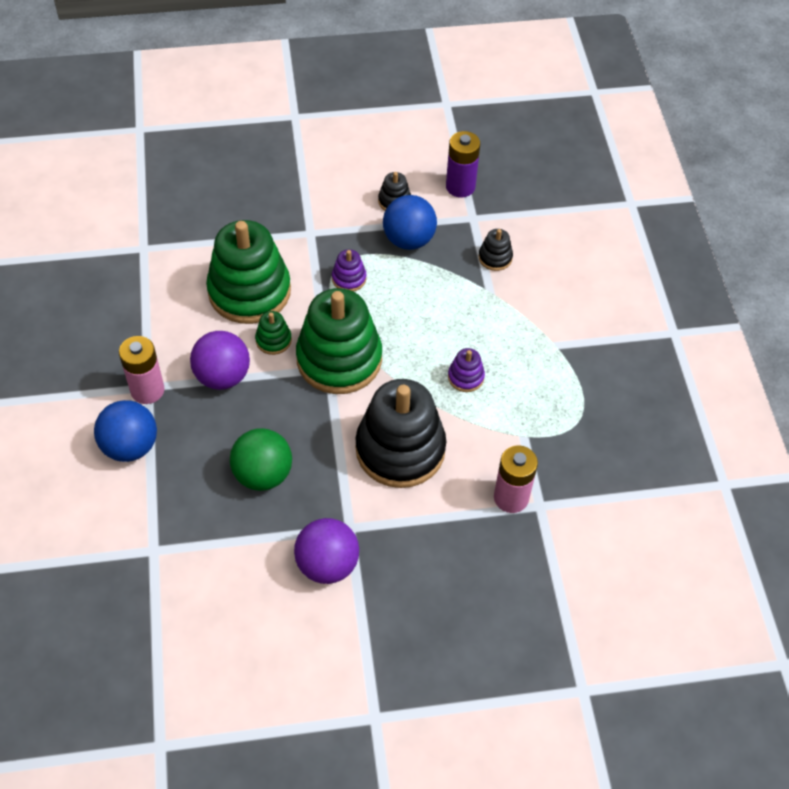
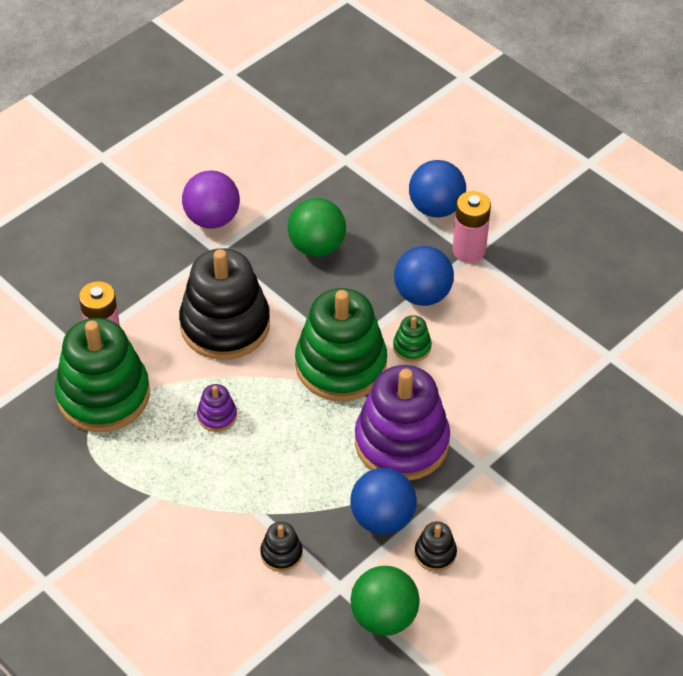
camera: 145 degrees right, 5 degrees down
(223, 376) = (422, 295): purple ball -> blue ball
(249, 291) = (476, 375): green stacking toy -> green stacking toy (103, 395)
(349, 278) = (401, 442): purple stacking toy -> purple stacking toy, size x2.36
(460, 187) = (384, 617): purple battery -> green ball

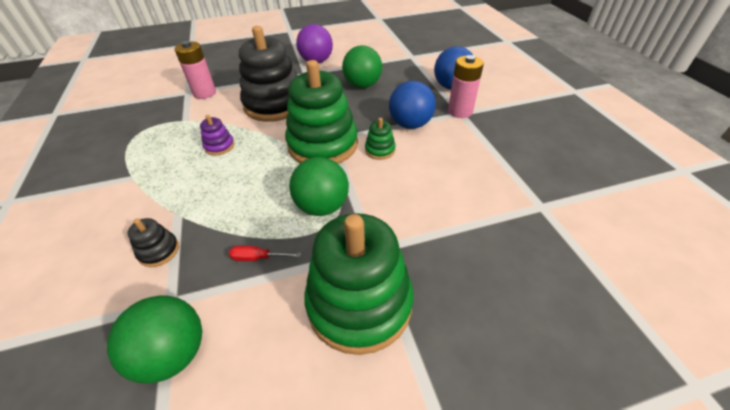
camera: 30 degrees right, 5 degrees down
(103, 395) = (173, 116): green stacking toy -> green stacking toy (359, 303)
(382, 518) = (257, 258): blue ball -> red screwdriver
(401, 442) = (322, 206): purple stacking toy -> green ball
(435, 553) = (273, 311): black stacking toy -> none

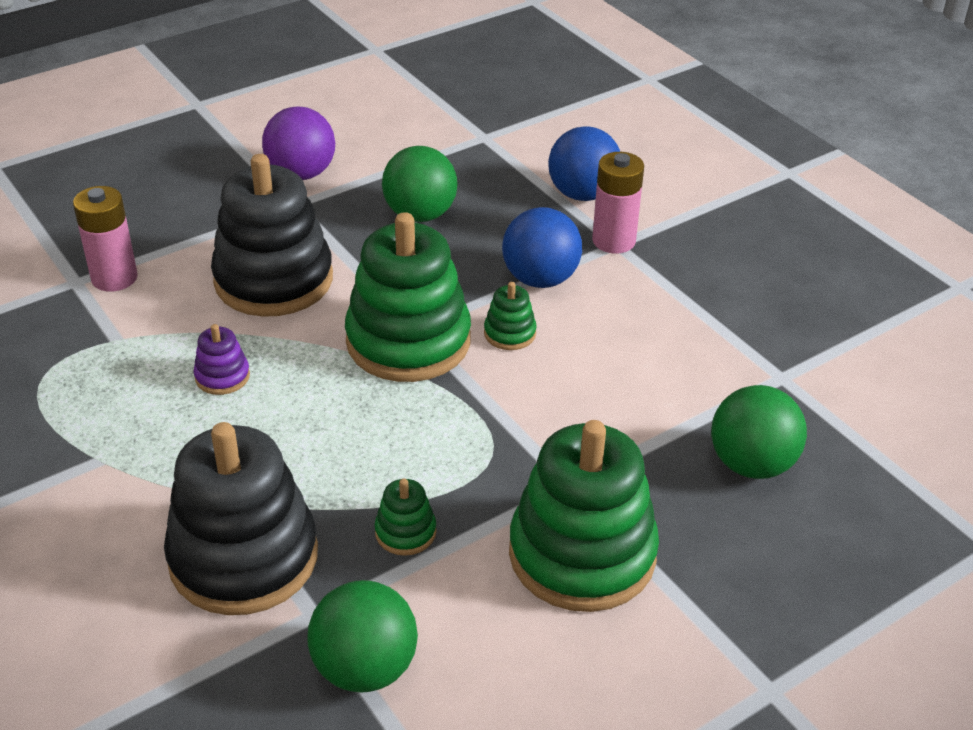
camera: 20 degrees left, 5 degrees down
(159, 251) = (244, 557): black stacking toy -> black stacking toy, size x2.36
(257, 258) = (405, 532): red screwdriver -> green stacking toy
(322, 206) = (462, 441): green ball -> green ball (751, 464)

